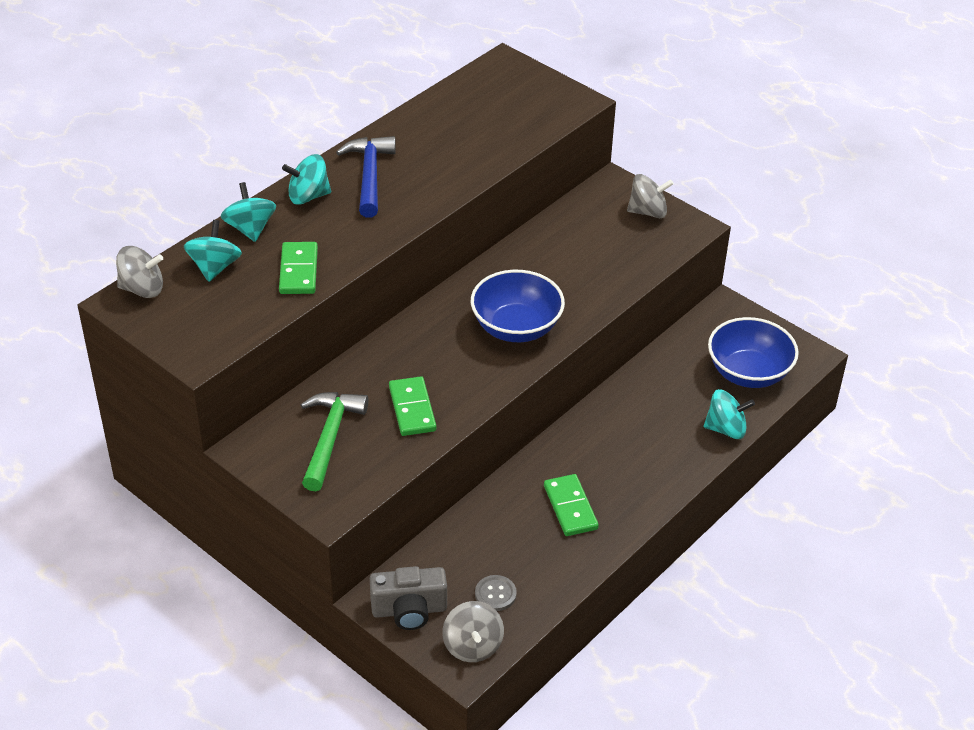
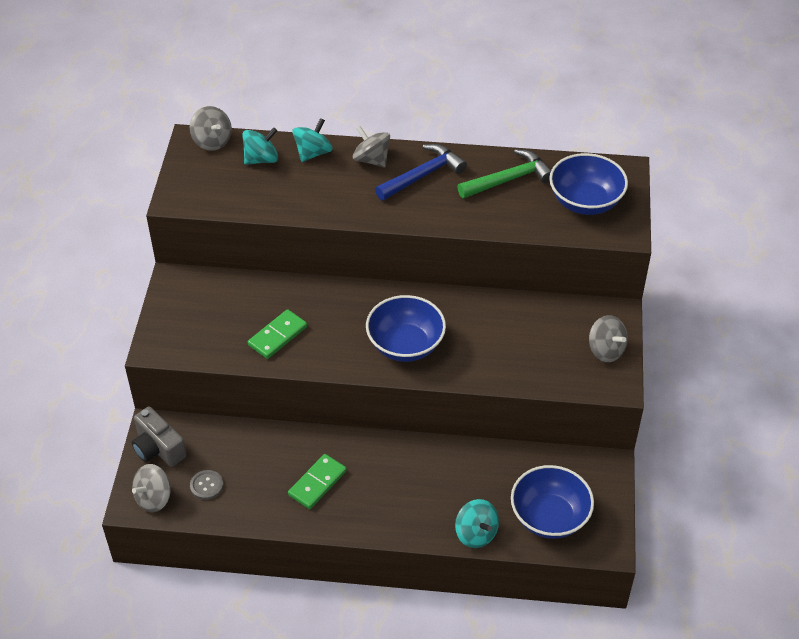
camera: 55 degrees right, 5 degrees up
(298, 271) = (294, 197): green domino -> none
(308, 196) = (371, 159): turquoise spinning top -> grey spinning top
(329, 438) = (216, 311): green hammer -> green hammer (508, 179)
(517, 103) = (585, 202): none -> blue bowl

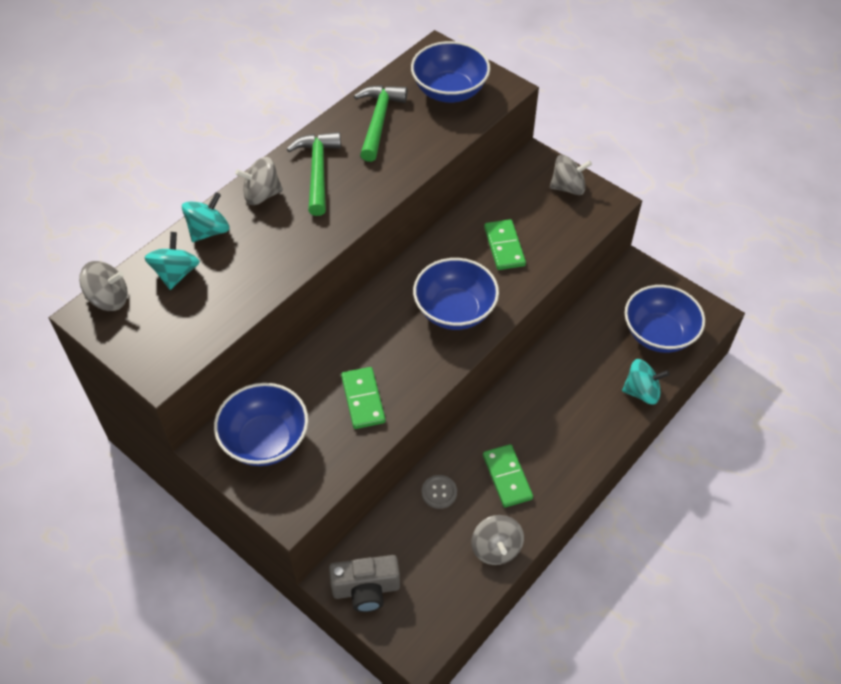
camera: 55 degrees left, 5 degrees up
(154, 498) = (424, 625): grey spinning top -> grey spinning top (496, 548)
(200, 303) = (265, 440): none -> blue bowl
(206, 485) = (443, 570): grey button -> grey button (439, 492)
(313, 153) = (209, 231): turquoise spinning top -> turquoise spinning top turned 60 degrees clockwise
(422, 175) = (317, 171): blue hammer -> green hammer
(499, 341) = (504, 246): none -> green domino

